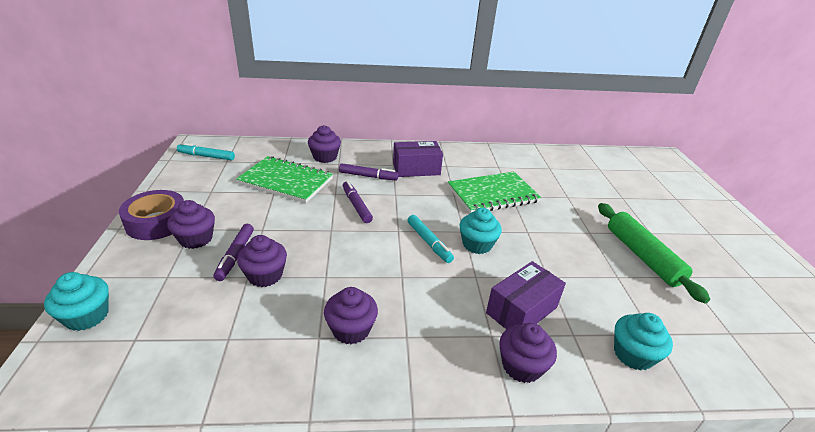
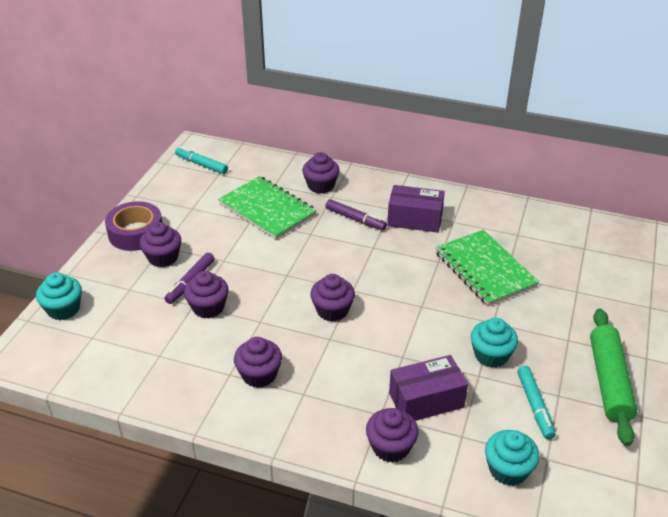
camera: 25 degrees right, 5 degrees up
(356, 205) = (325, 253): purple marker -> none
(390, 251) = (332, 310): none -> purple cupcake
(429, 242) = (377, 310): turquoise marker -> turquoise marker (535, 406)
(477, 244) = (426, 324): turquoise cupcake -> turquoise cupcake (491, 355)
(493, 194) = (484, 269): green notebook -> green notebook turned 60 degrees clockwise

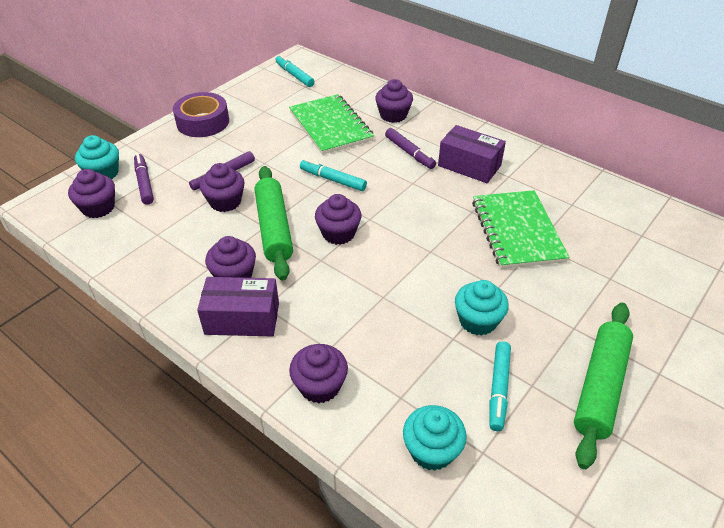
camera: 20 degrees right, 5 degrees up
(114, 309) = (144, 183): none -> purple marker
(163, 258) = (213, 148): purple cupcake -> purple cupcake (98, 208)
(270, 321) = (274, 228): none -> green rolling pin
(299, 261) = (333, 180): none -> turquoise marker
(426, 400) = (383, 348): purple box -> purple box (242, 318)

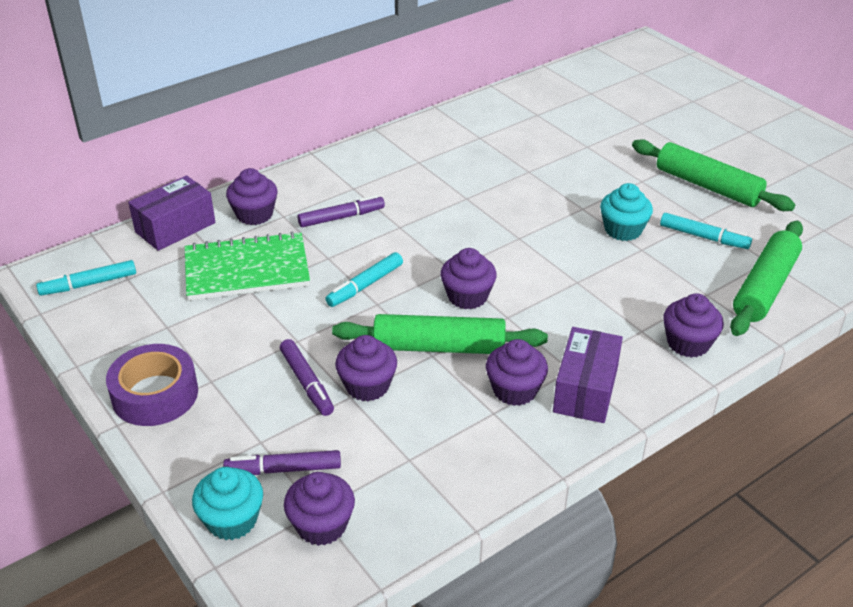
camera: 75 degrees left, 5 degrees down
(432, 450) = (764, 287): turquoise cupcake -> green rolling pin
(469, 165) = (388, 182): purple box -> purple box (175, 227)
(517, 231) = (507, 178): green notebook -> none

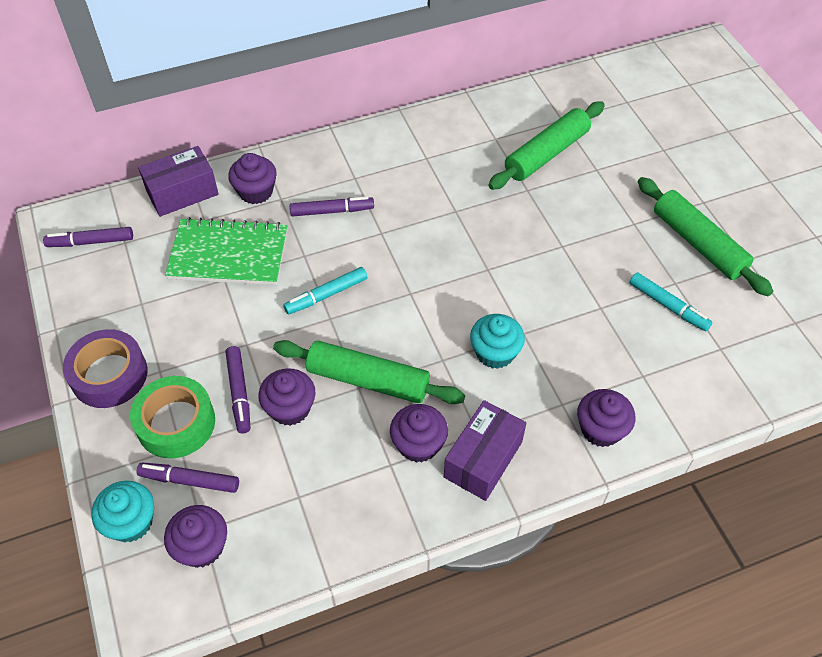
camera: 15 degrees right, 15 degrees up
(89, 284) = (90, 242): turquoise marker -> purple marker
(247, 422) = (176, 423): none -> green tape
(467, 296) = (414, 328): purple cupcake -> none
(623, 230) = (591, 280): turquoise cupcake -> turquoise cupcake (495, 353)
(764, 287) = (704, 380): green rolling pin -> green rolling pin (546, 154)

